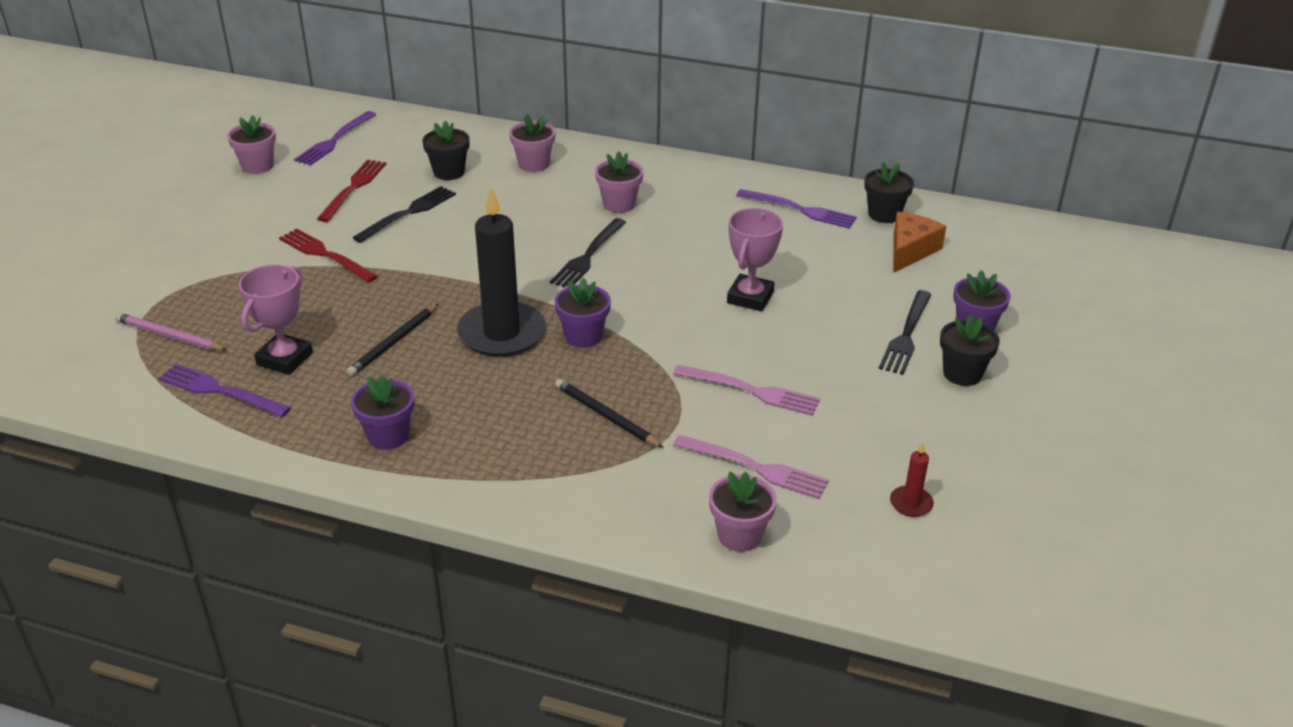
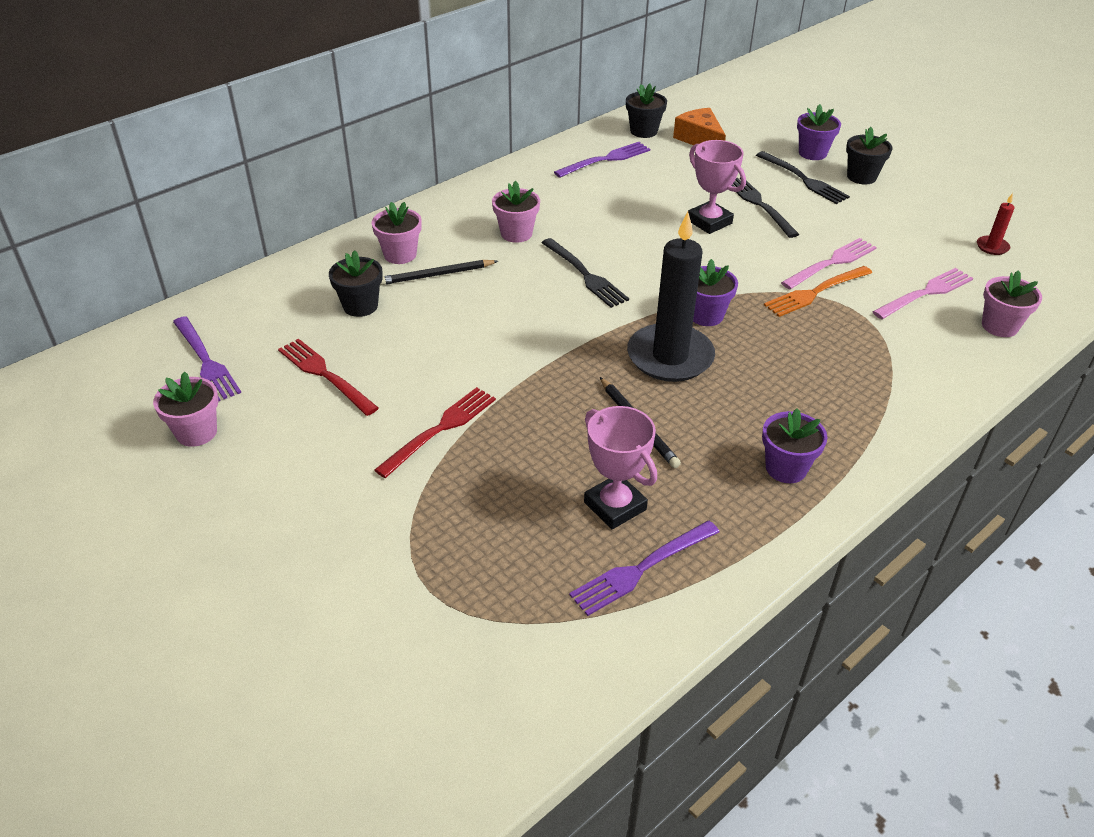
camera: 60 degrees left, 5 degrees up
(169, 336) = (505, 588): pink pencil -> none
(325, 255) = (440, 429): red fork -> red fork turned 150 degrees clockwise
(408, 213) = (412, 352): black fork -> black fork (759, 204)
(606, 416) = (825, 339): black pencil -> black pencil (436, 275)
(684, 392) = (815, 292): none -> orange fork

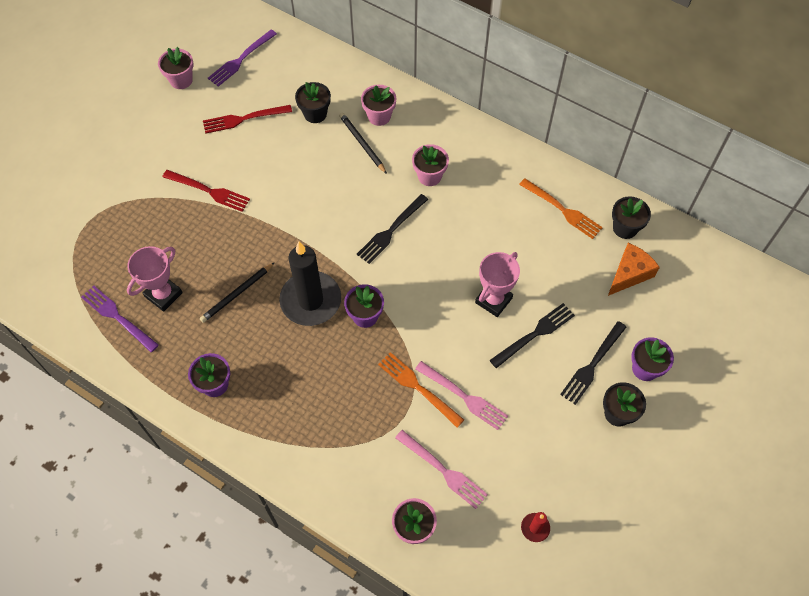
camera: 75 degrees right, 20 degrees up
(324, 375) = (243, 119): red fork -> red fork turned 135 degrees counterclockwise
(606, 159) = (563, 210): purple fork -> orange fork

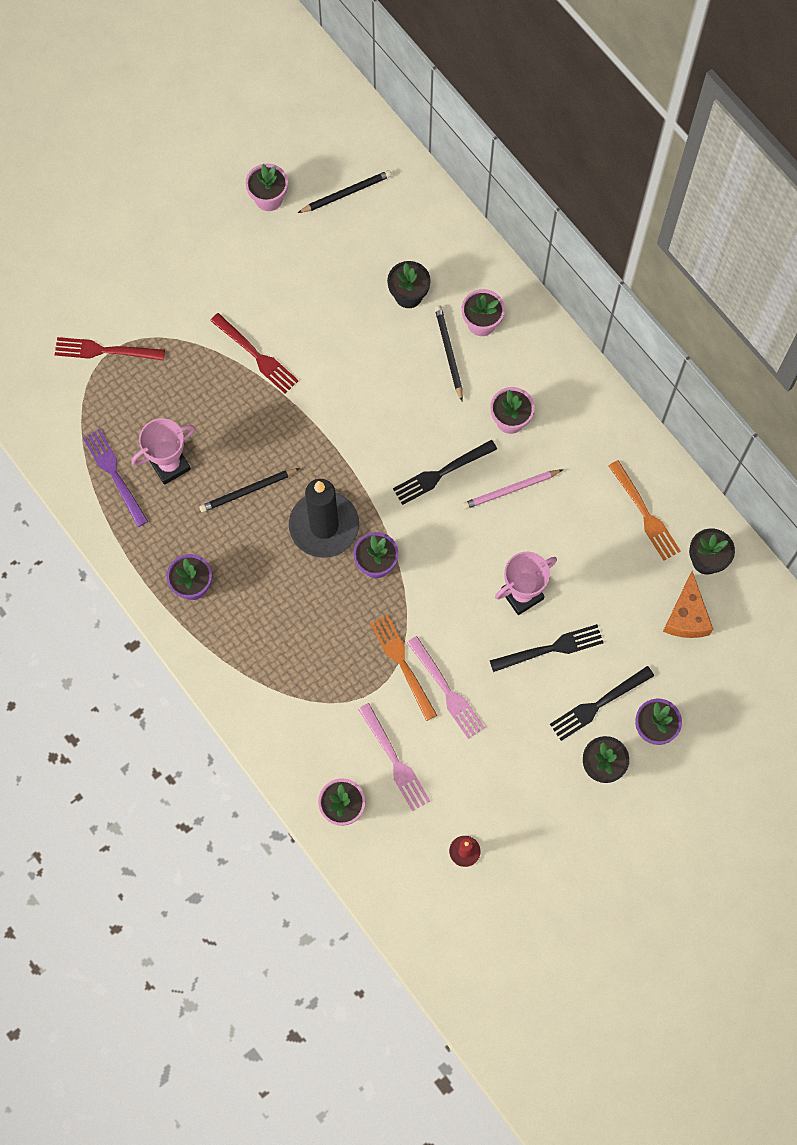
camera: 20 degrees right, 10 degrees up
(240, 60) = (346, 193): purple fork -> black pencil
(243, 119) = (324, 275): red fork -> red fork (104, 351)
(451, 226) = (510, 490): none -> pink pencil
(629, 274) = (686, 616): orange cheese -> orange cheese turned 120 degrees clockwise

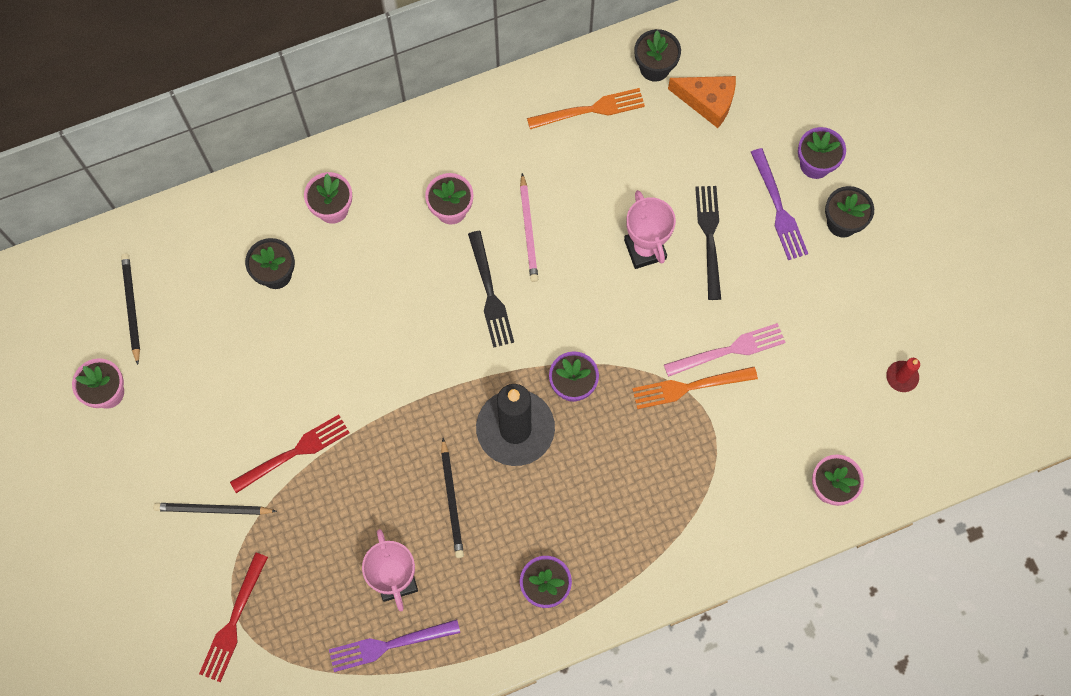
camera: 75 degrees left, 0 degrees up
(395, 761) = (792, 421): pink fork -> none
(448, 352) = (356, 250): black pencil -> black pencil (213, 510)
(598, 705) = (779, 209): black fork -> purple fork

